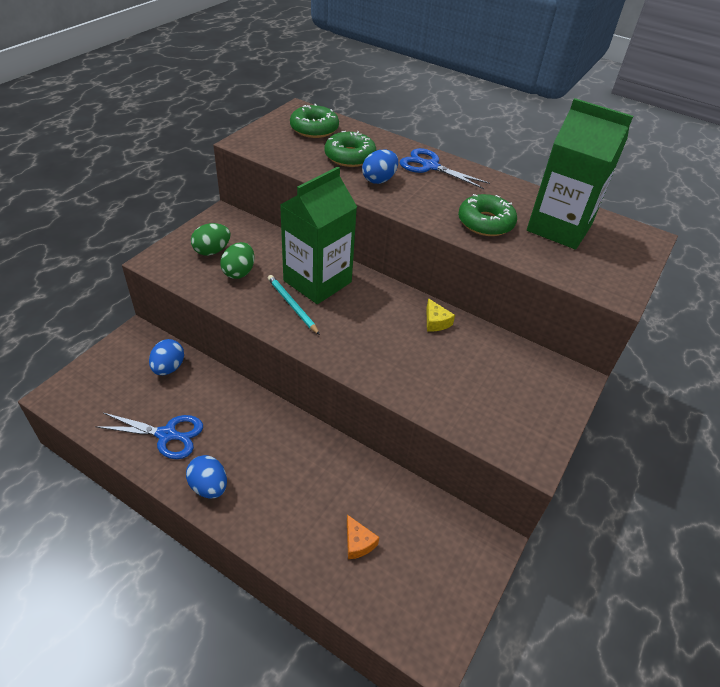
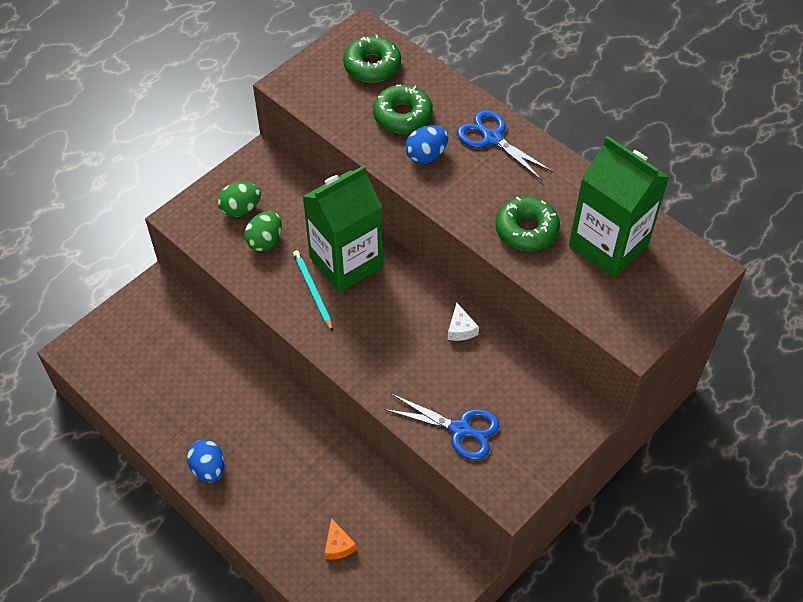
camera: 15 degrees right, 10 degrees up
(167, 435) = (175, 409): blue scissors -> blue scissors (460, 429)
(168, 368) = (185, 332): blue egg -> none
(436, 322) = (460, 329): yellow cheese -> white cheese

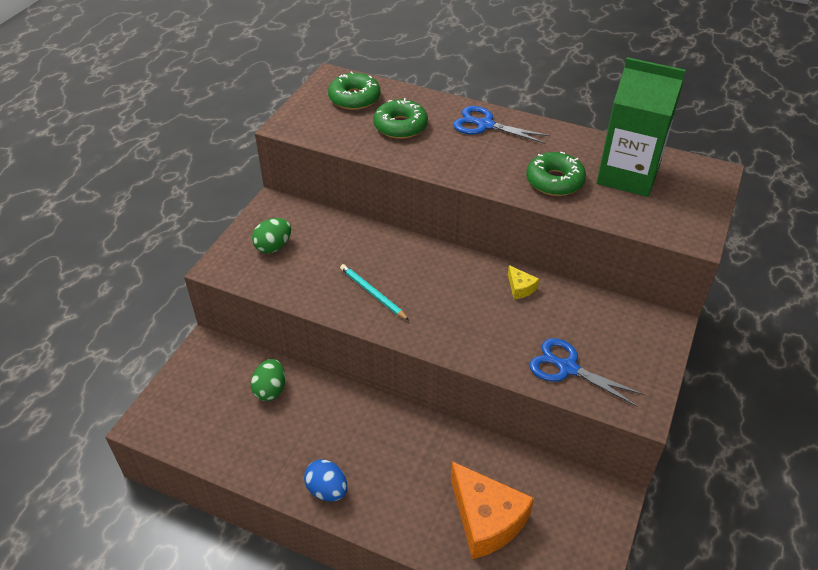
camera: 20 degrees left, 10 degrees down
(265, 241) = (308, 266): green egg -> green egg (270, 390)
(338, 545) = (486, 519): orange cheese -> orange cheese, size x2.28
(346, 262) = (391, 263): green carton -> none
(426, 155) = (437, 149): blue egg -> none
(460, 329) = (520, 288): white cheese -> yellow cheese
(460, 429) = (567, 368): blue scissors -> blue scissors turned 150 degrees counterclockwise

